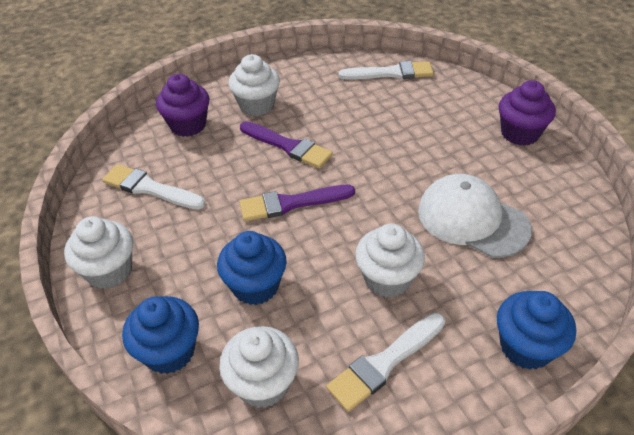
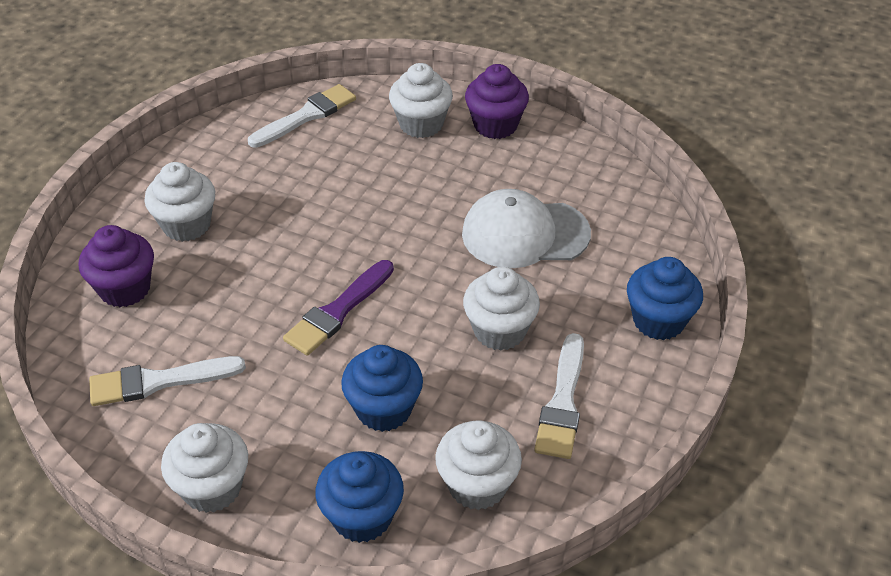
camera: 40 degrees left, 0 degrees up
(288, 146) = (272, 253): purple brush -> none
(464, 110) = (421, 124): none -> white cupcake

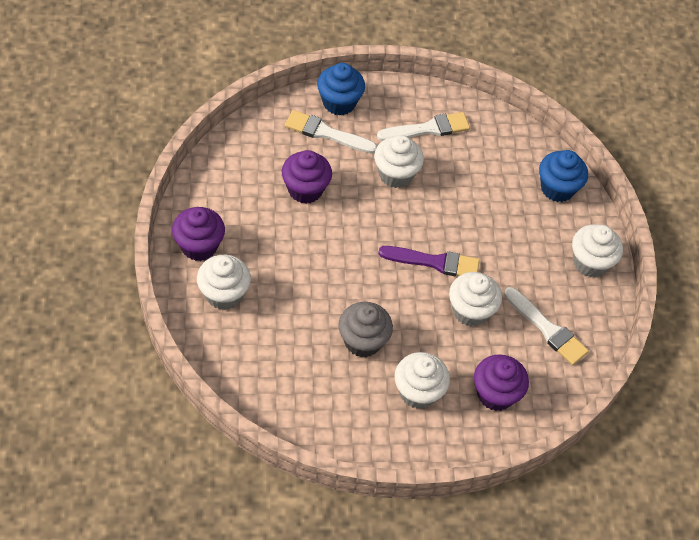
camera: 125 degrees left, 10 degrees up
(283, 205) = (362, 341): none -> grey cupcake
(306, 116) = (256, 377): white brush -> white brush (326, 133)
(384, 409) = (488, 207): blue cupcake -> none
(477, 485) = (505, 148): white cupcake -> white cupcake (470, 311)
(525, 234) = (305, 189): white cap -> purple cupcake

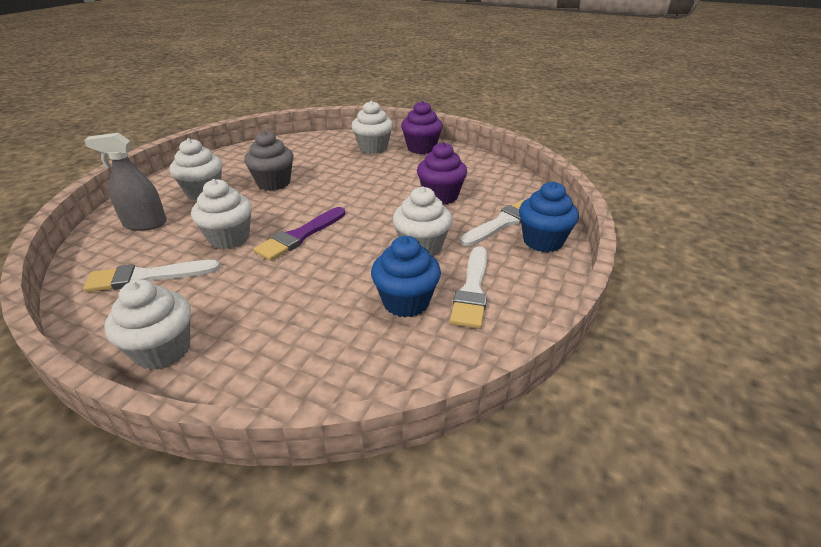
camera: 125 degrees right, 20 degrees down
(495, 394) = (145, 224): purple cupcake -> grey spray bottle
(557, 188) = (292, 373): blue cupcake -> blue cupcake (406, 302)

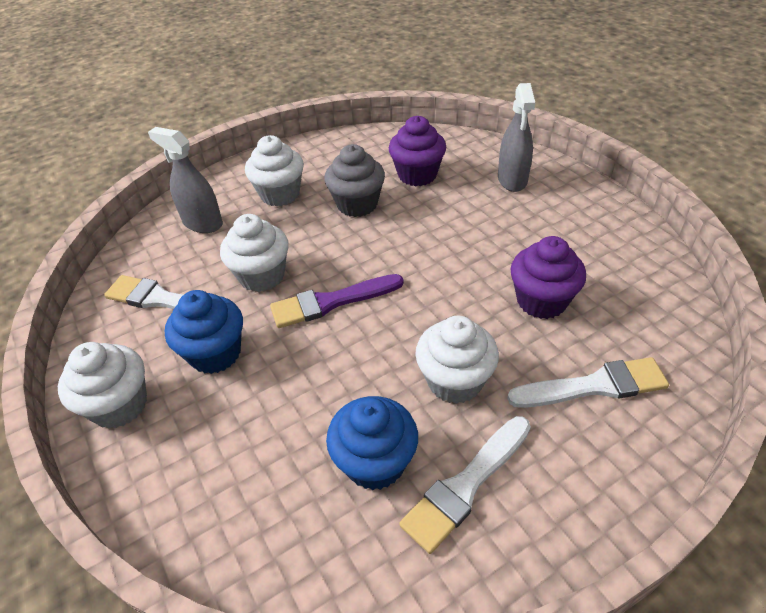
camera: 35 degrees right, 10 degrees up
(373, 148) = (512, 179): white cupcake -> grey spray bottle
(421, 148) = (577, 200): purple cupcake -> purple cupcake (417, 175)
(543, 241) = (629, 447): blue cupcake -> blue cupcake (215, 353)

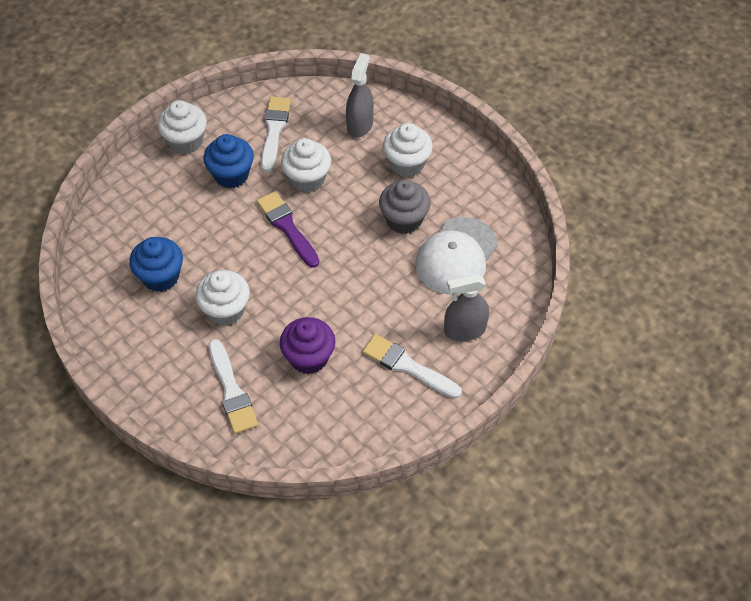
camera: 75 degrees right, 10 degrees up
(417, 175) = (456, 256): purple cupcake -> white cap
(466, 485) = (150, 324): white brush -> white brush (407, 366)

